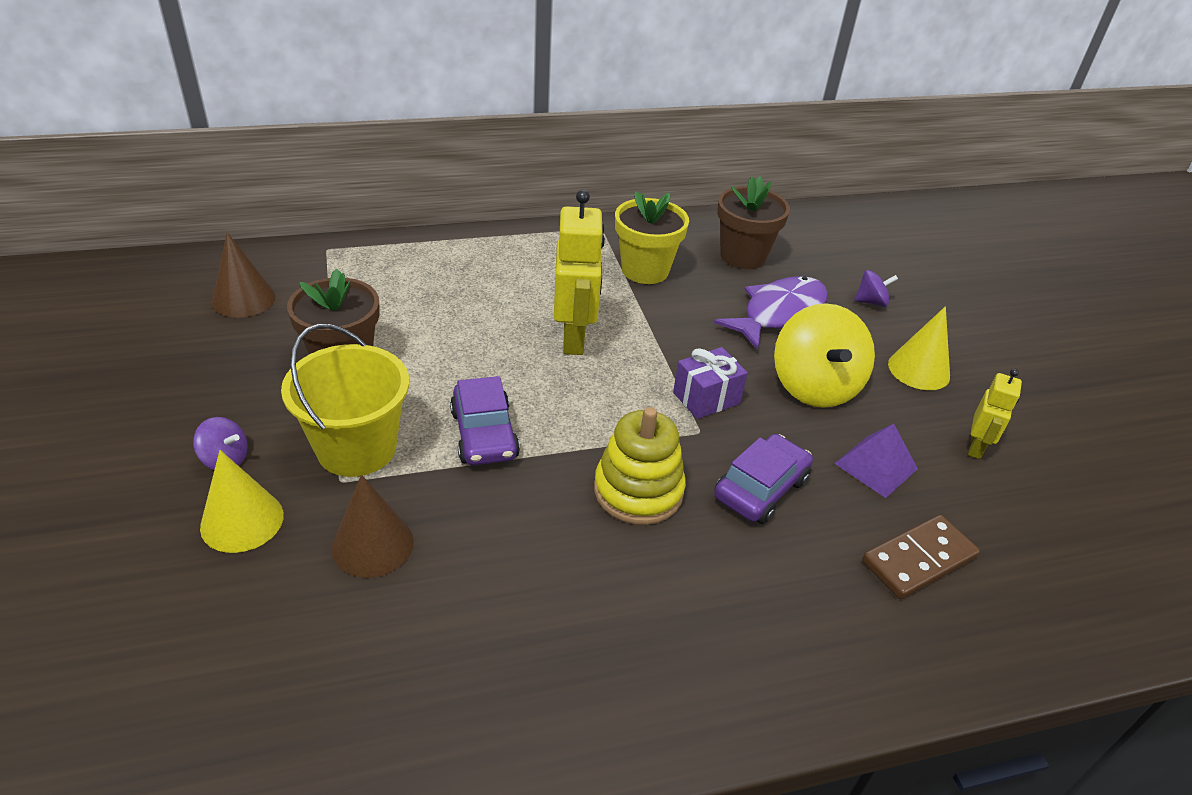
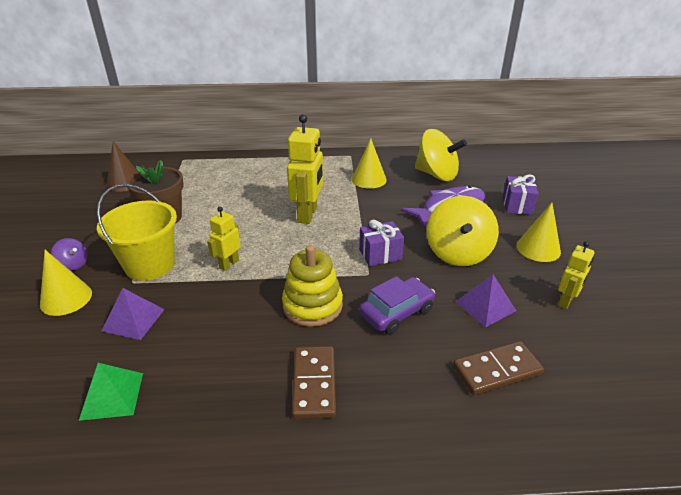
camera: 15 degrees right, 5 degrees down
(372, 544) = (133, 320): brown cone -> purple pyramid
(395, 671) = (112, 395): none -> green pyramid
(484, 434) = (229, 264): purple car -> yellow robot
(645, 270) = (369, 179): yellow flower pot -> yellow cone
(686, 611) = (314, 384): none -> brown domino
(742, 256) = (436, 174): brown flower pot -> yellow spinning top
(871, 302) = (517, 205): purple spinning top -> purple gift

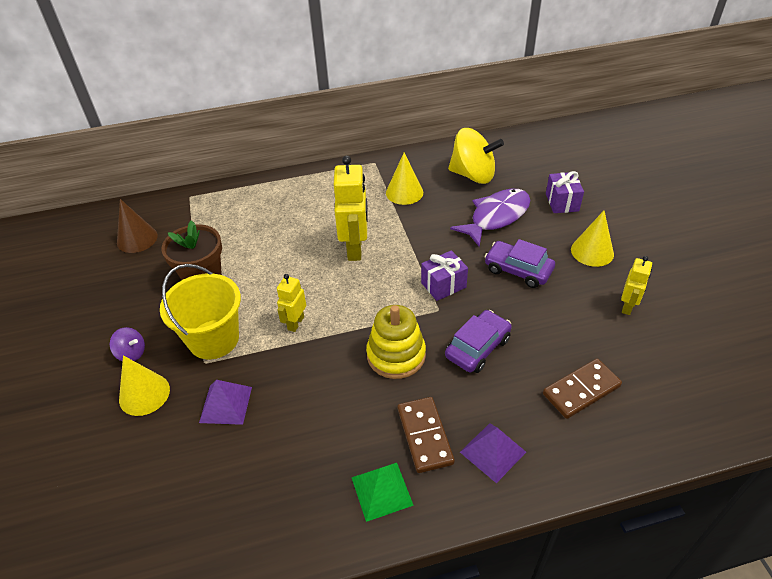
camera: 10 degrees left, 10 degrees up
(112, 395) = (242, 486): green pyramid -> green pyramid (381, 491)
(458, 253) = (518, 270): yellow spinning top -> purple car
(485, 306) = (557, 325): purple pyramid -> purple pyramid (493, 452)

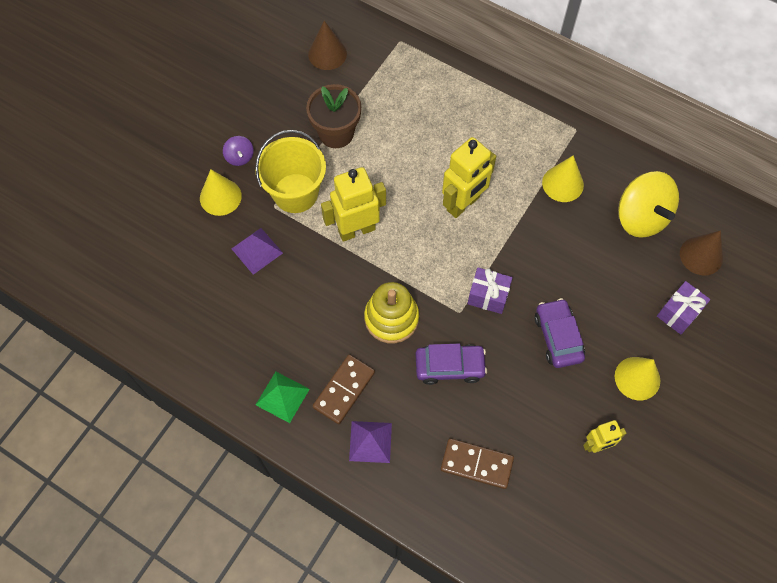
camera: 45 degrees right, 20 degrees up
(295, 323) = (356, 230): yellow robot -> yellow robot, size x1.77
(496, 217) = (605, 275): purple fish -> none
(531, 168) = (701, 255): none -> brown cone

